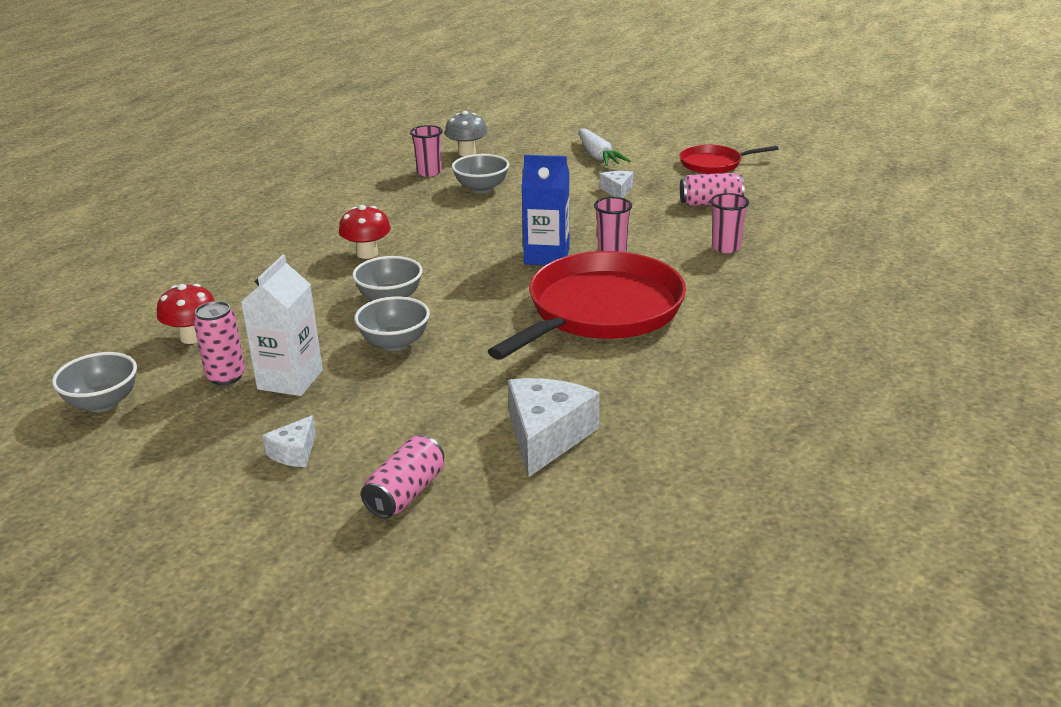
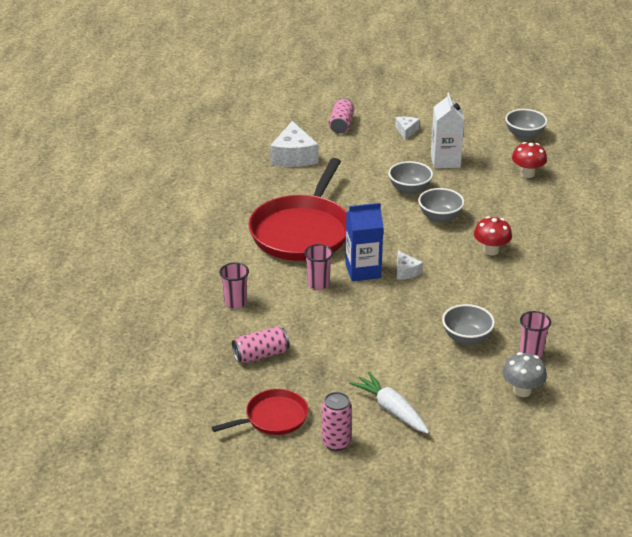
camera: 160 degrees right, 5 degrees up
(226, 376) = (480, 157): pink can -> pink can (336, 442)
(617, 190) = (347, 357): white cheese -> white cheese (406, 271)

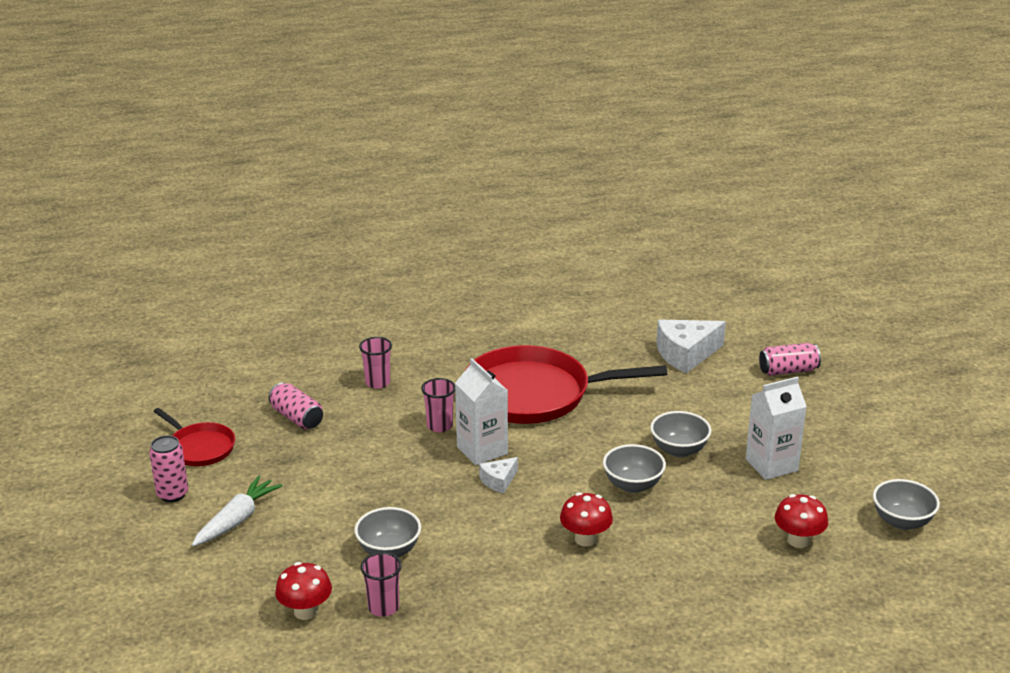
camera: 70 degrees right, 5 degrees down
(363, 271) = (482, 450): blue carton -> white carton
(406, 131) = (818, 421): white cheese -> none
(522, 391) = (305, 611): grey mushroom -> red mushroom

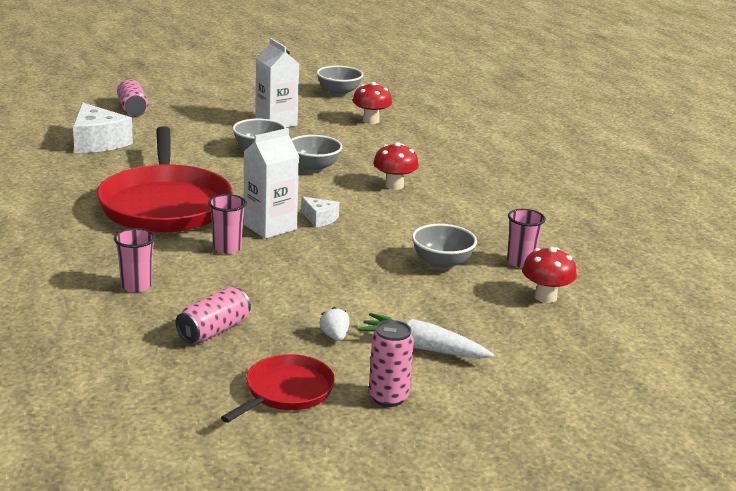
camera: 100 degrees left, 5 degrees down
(270, 475) = (334, 336): none -> white strawberry

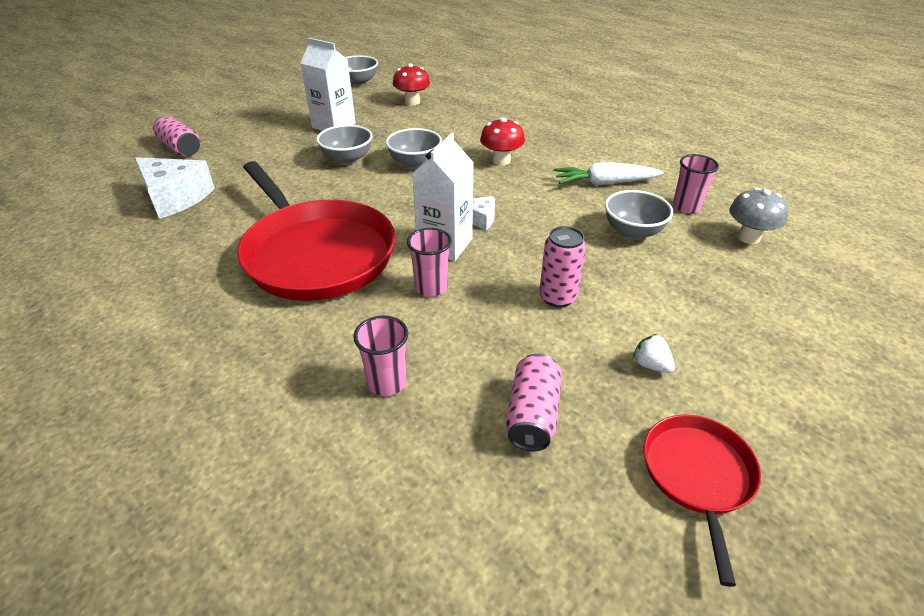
camera: 25 degrees left, 15 degrees up
(388, 397) = (790, 430): pink can -> pink can (557, 297)
(423, 348) = (737, 343): white carrot -> white carrot (605, 183)
(545, 297) = (748, 237): red mushroom -> grey mushroom

